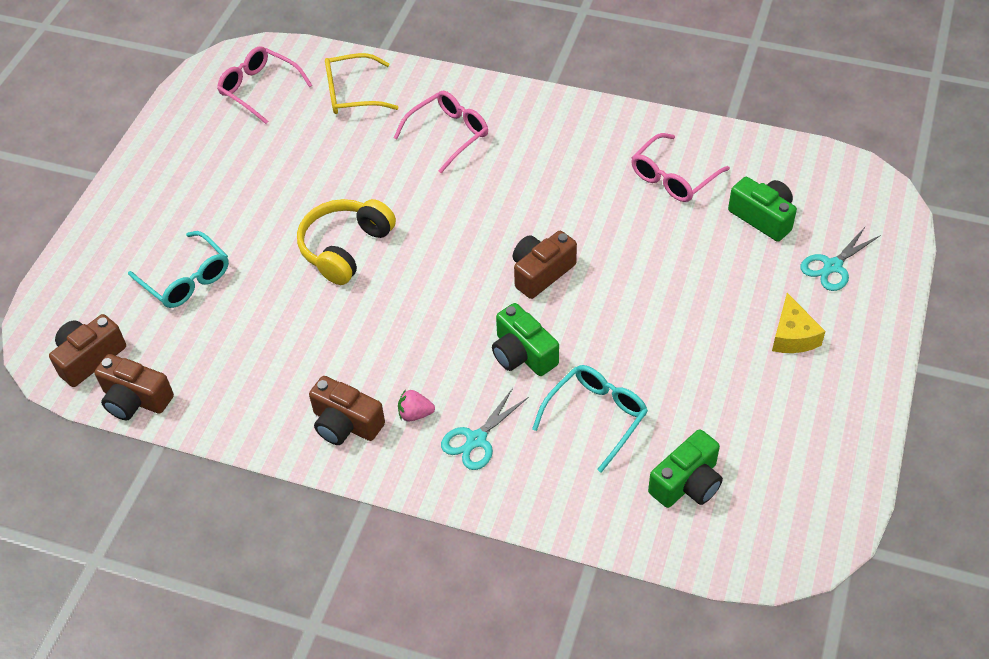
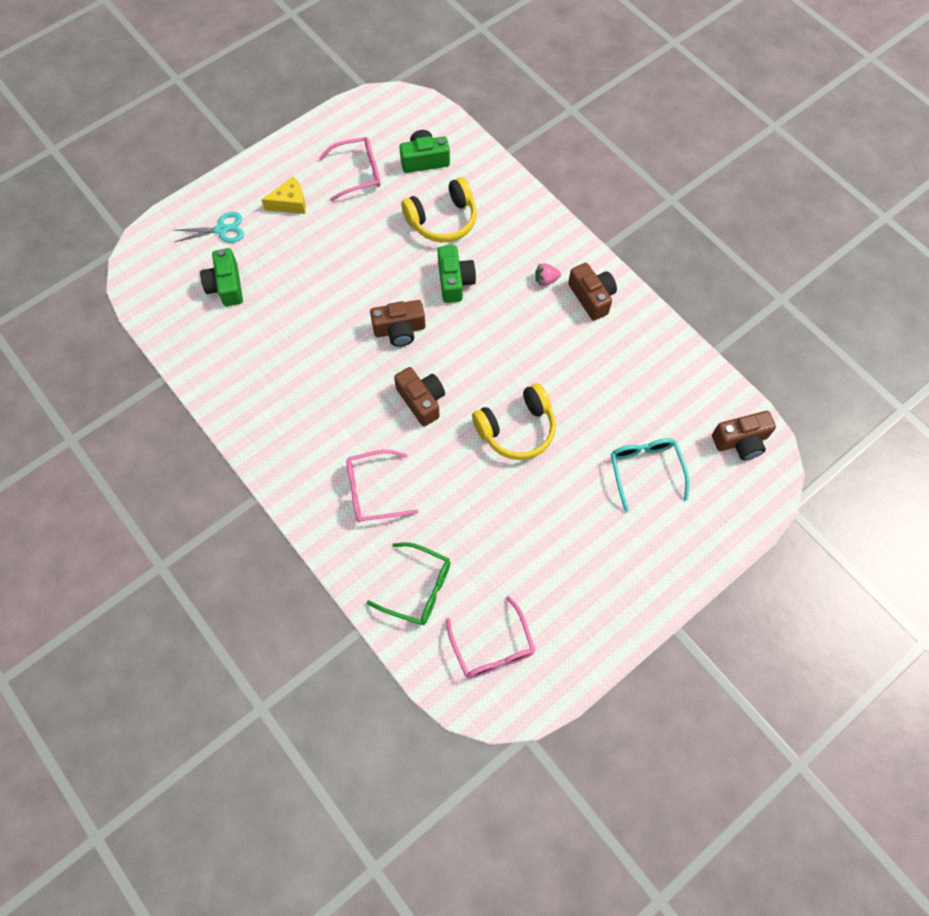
camera: 150 degrees left, 15 degrees up
(135, 399) = (719, 390): brown camera -> brown camera (421, 400)
(352, 93) = (418, 588): yellow glasses -> green glasses
(415, 414) = (546, 280): pink strawberry -> pink strawberry turned 135 degrees clockwise
(476, 440) = (520, 245): turquoise scissors -> none
(596, 417) = (442, 220): turquoise glasses -> yellow headphones
(673, 177) = (251, 351): pink glasses -> pink glasses (358, 173)
(793, 336) = (290, 203): yellow cheese -> yellow cheese turned 45 degrees clockwise

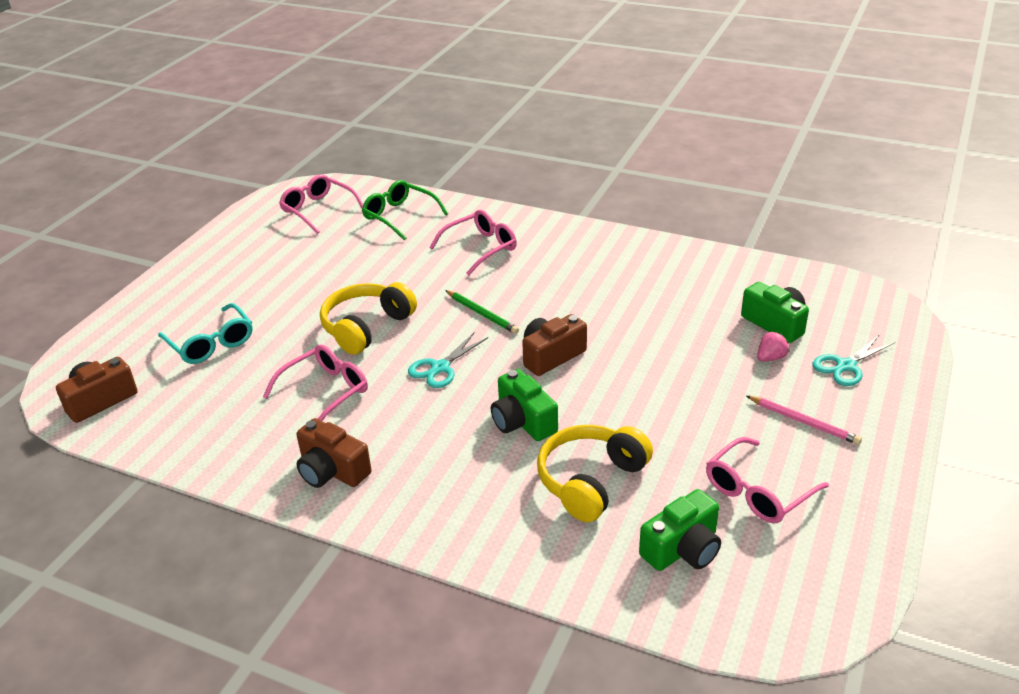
camera: 155 degrees right, 30 degrees down
(290, 203) = (803, 422): yellow cheese -> pink pencil
(418, 588) = (399, 216): green glasses -> green glasses turned 45 degrees clockwise
(421, 400) = (482, 314): brown camera -> green pencil
(482, 356) = (440, 368): none -> turquoise scissors
(546, 280) = (404, 466): pink strawberry -> pink strawberry (770, 358)
(573, 370) = (325, 392): none -> pink glasses

